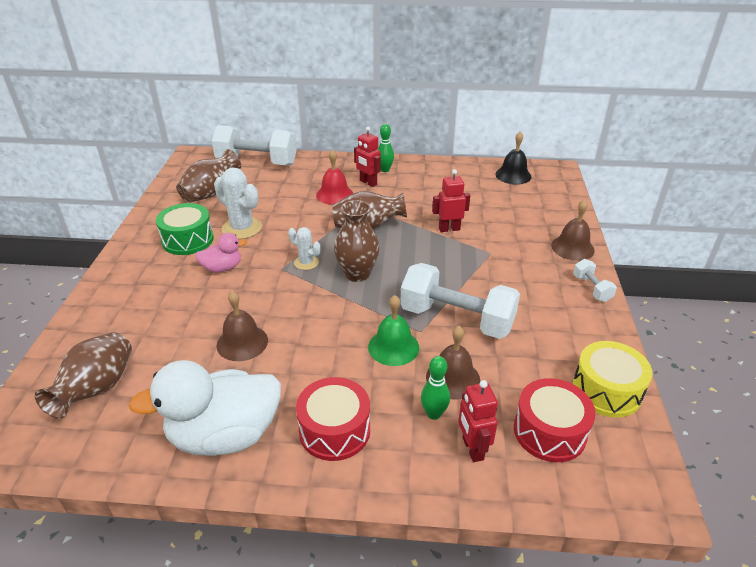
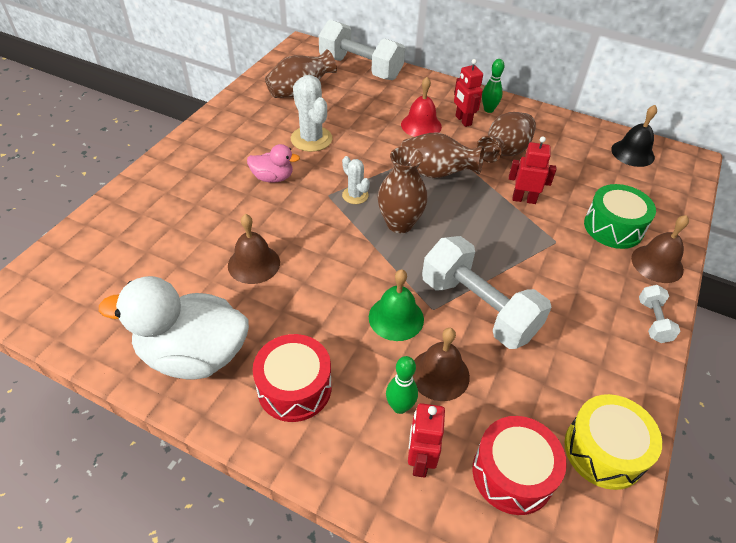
camera: 20 degrees right, 10 degrees up
(97, 389) = (109, 269): brown vase -> brown vase (504, 153)
(188, 240) = (255, 138): green drum -> green drum (613, 227)

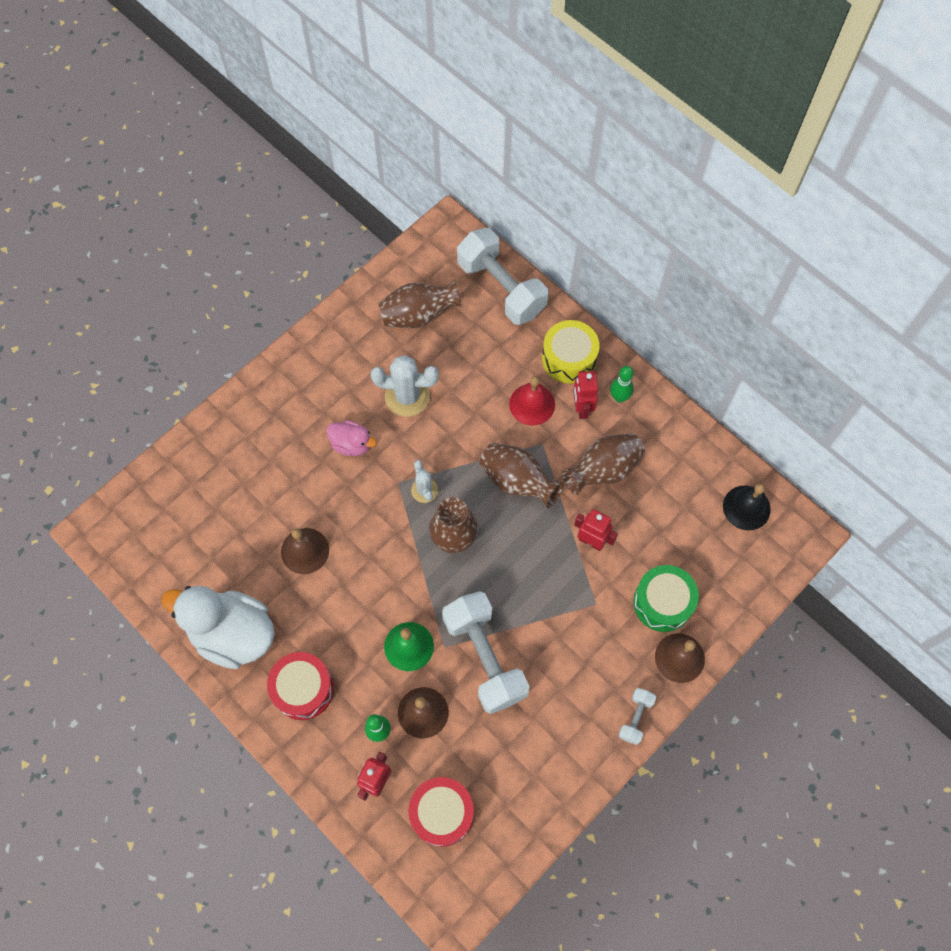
camera: 20 degrees right, 20 degrees up
(311, 139) = (407, 396): white cactus -> white cactus turned 75 degrees counterclockwise
(604, 450) = (522, 818): yellow drum -> yellow drum (569, 358)

